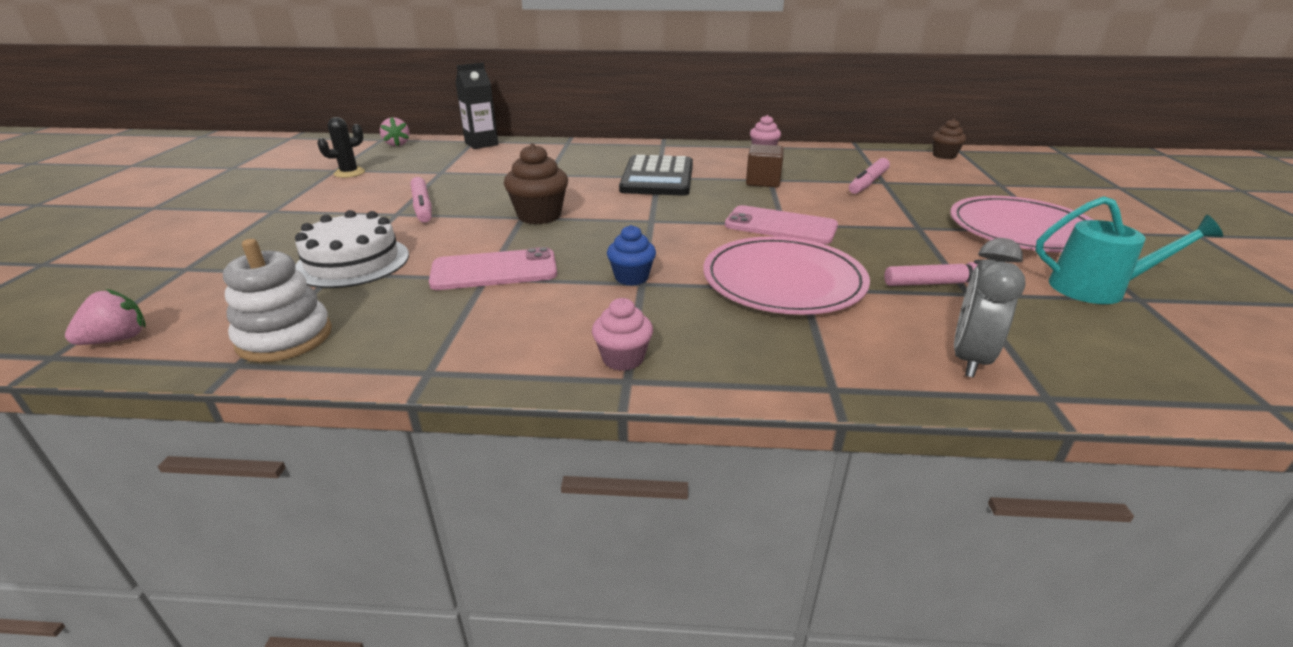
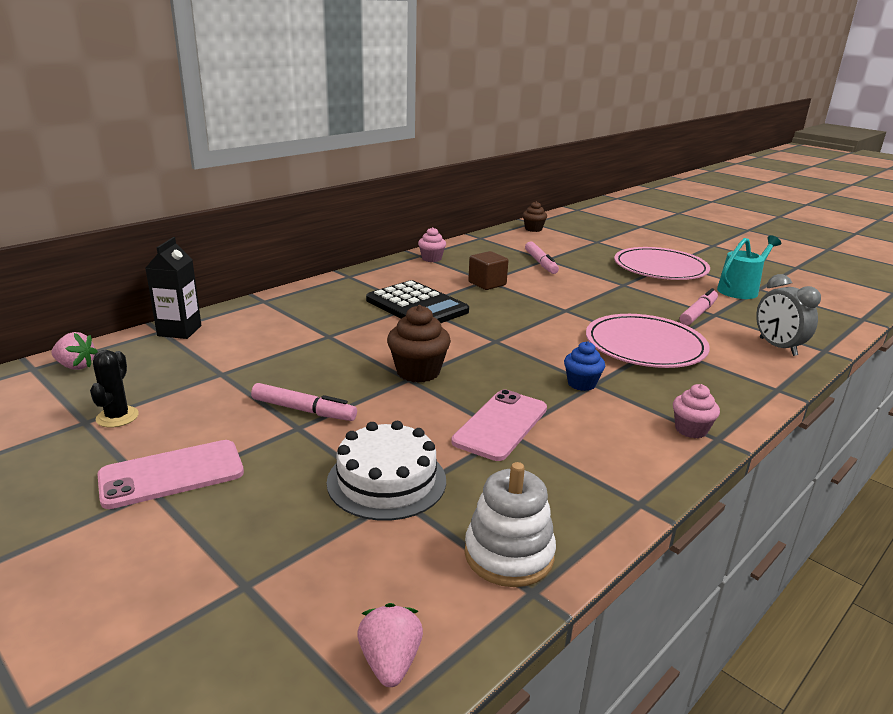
camera: 50 degrees left, 5 degrees down
(780, 226) = (567, 312): pink phone -> pink phone (172, 474)

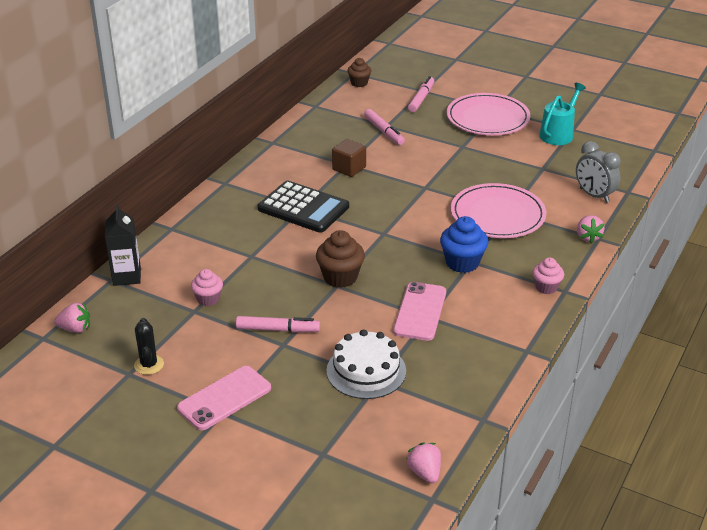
camera: 15 degrees left, 10 degrees up
(431, 259) = (285, 145): pink cupcake -> pink cupcake (208, 299)
(509, 554) = (462, 401): white stacking toy -> none
(581, 384) = (462, 263): blue cupcake -> blue cupcake, size x1.56
(698, 313) = (529, 170): pink marker -> pink marker (421, 98)
(762, 386) = (588, 237): none -> pink strawberry

